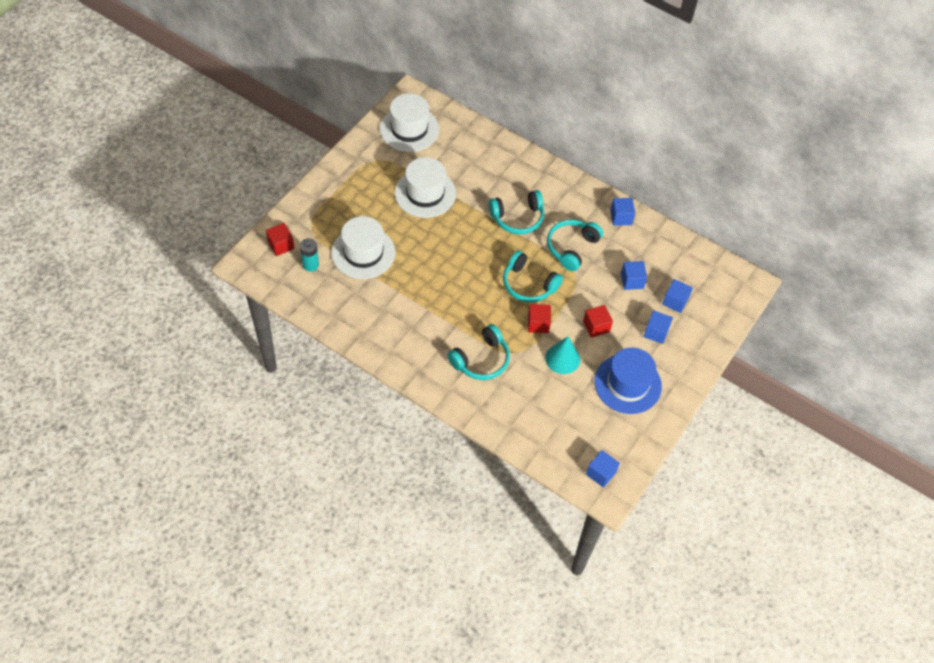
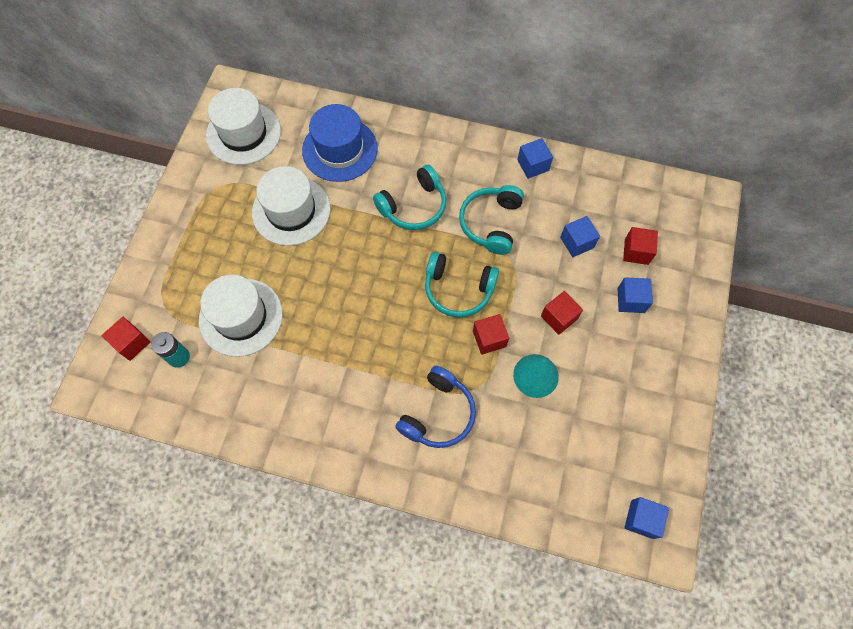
camera: 15 degrees left, 10 degrees up
(481, 360) = (438, 414): turquoise headphones -> blue headphones
(627, 384) = (625, 382): blue hat -> blue hat (340, 149)
(675, 301) = (636, 251): blue cube -> red cube

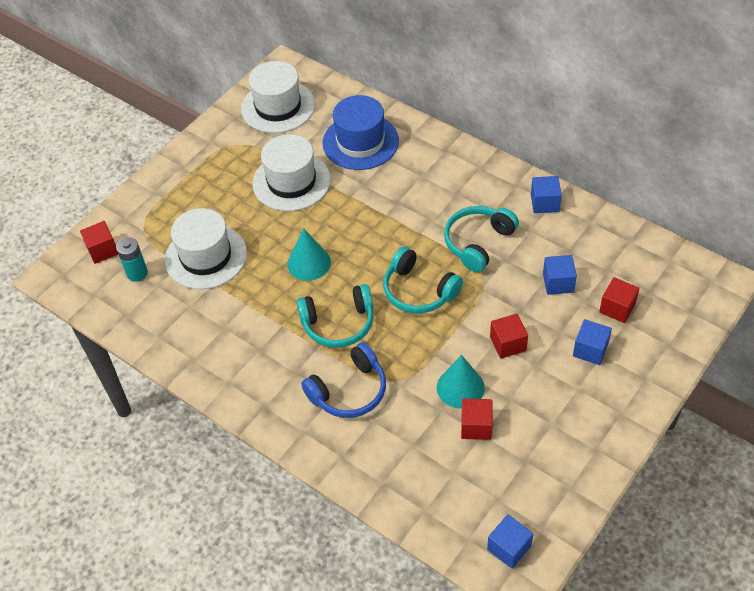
camera: 25 degrees right, 15 degrees down
(344, 292) = (309, 263): none -> turquoise cone
(414, 206) = (409, 208): turquoise headphones -> turquoise headphones (338, 324)
(489, 339) = (429, 342): red cube -> red cube (476, 426)

